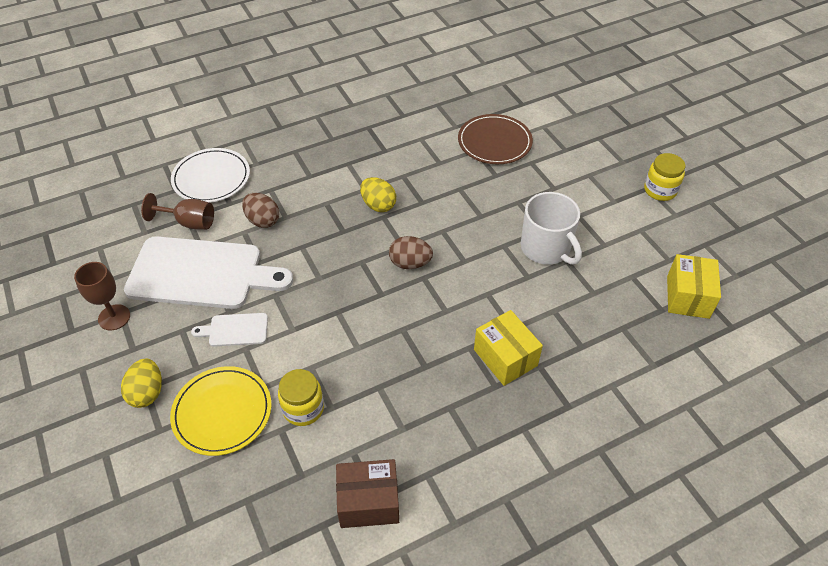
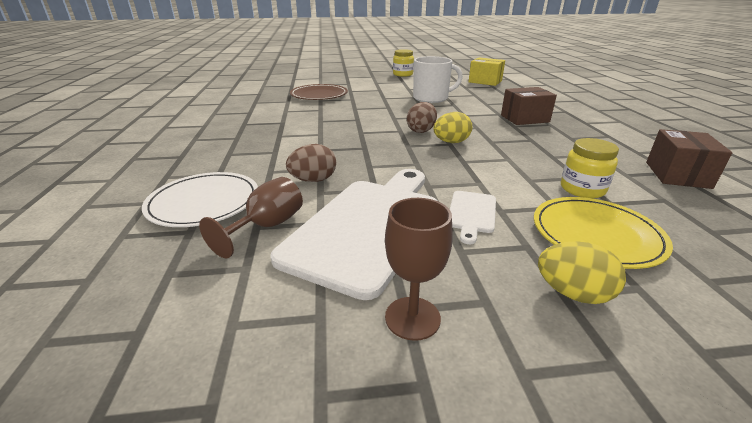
camera: 70 degrees left, 20 degrees down
(378, 205) = (345, 132): yellow egg -> yellow egg (451, 142)
(505, 357) = (524, 118): yellow box -> brown box

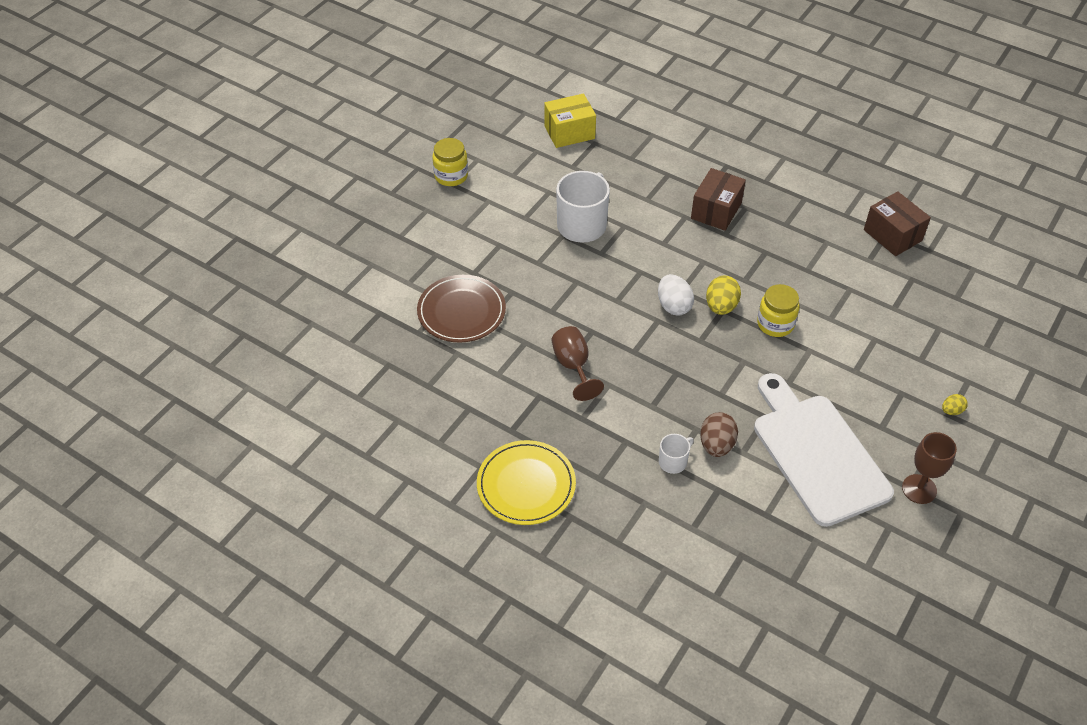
camera: 50 degrees left, 20 degrees up
(204, 202) = (698, 532): white plate -> none
(267, 226) = (771, 508): brown goblet -> brown goblet (573, 366)
(274, 171) = (673, 462): none -> white mug
(421, 131) = (673, 306): brown egg -> white egg
(471, 213) = (846, 389): white cutting board -> none
(572, 293) = (951, 411): yellow egg -> yellow egg, size x0.56
(582, 189) = (866, 304): yellow jar -> yellow jar (775, 324)
(596, 234) = (917, 351): yellow plate -> yellow plate (526, 485)

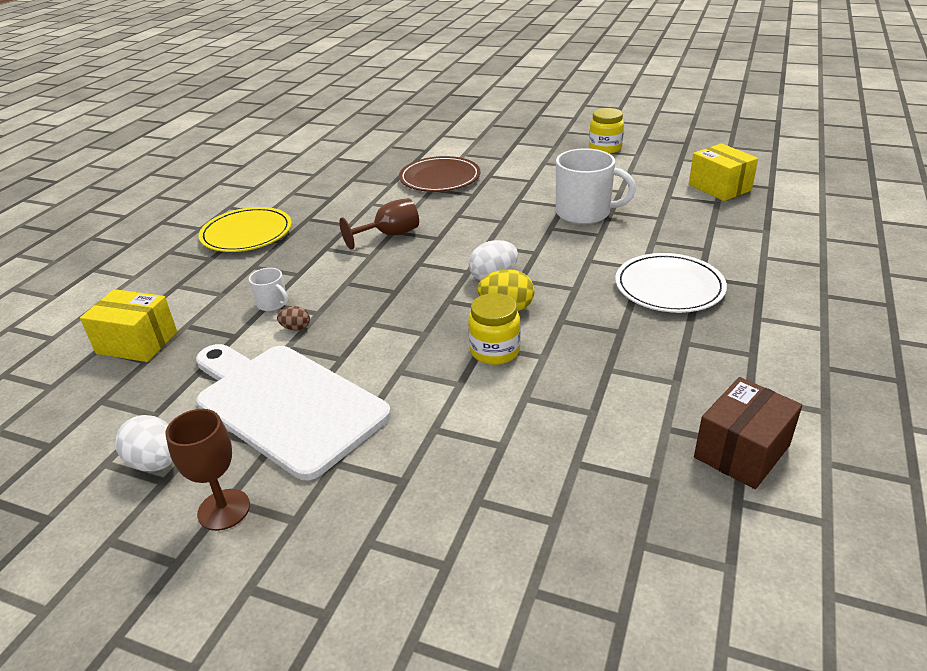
camera: 80 degrees right, 15 degrees down
(712, 565) = (137, 343): none -> yellow box
(716, 211) = (669, 287): brown box -> white plate
(716, 445) = (296, 328): brown egg -> brown egg, size x0.56
(817, 454) = (286, 404): white cutting board -> white cutting board turned 105 degrees counterclockwise
(871, 533) = (156, 463): none -> white egg
(951, 411) = (377, 544): yellow egg -> none

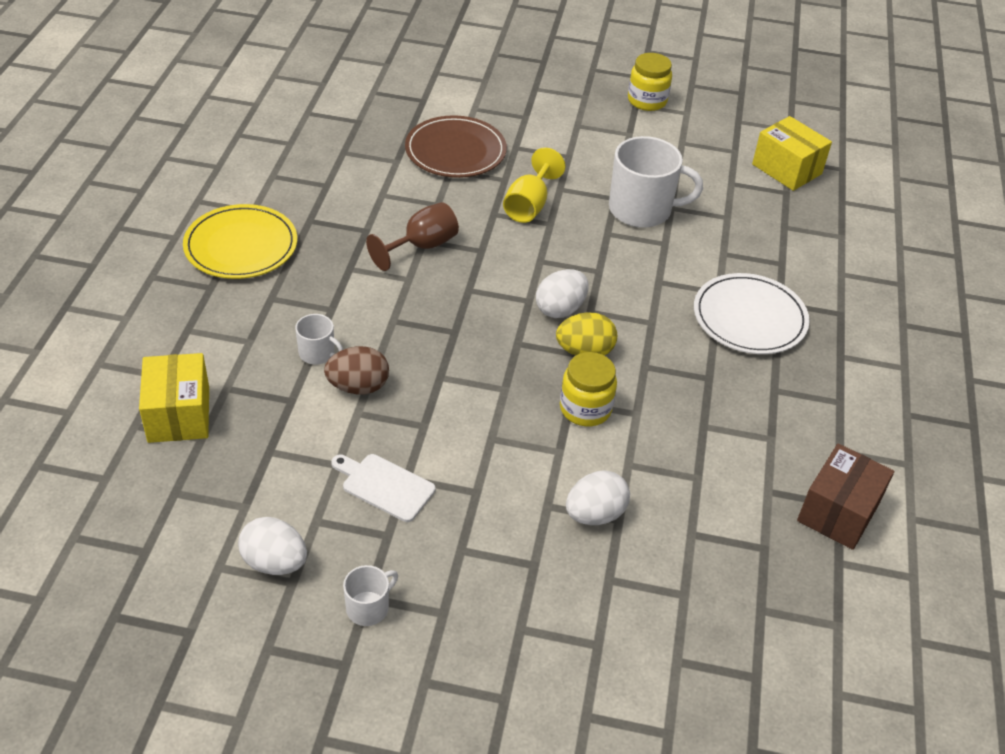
camera: 15 degrees left, 10 degrees up
(137, 343) = (178, 414): yellow box -> yellow box turned 75 degrees clockwise
(224, 509) = (368, 607): brown goblet -> white mug
(286, 404) = (385, 486): white cutting board -> white cutting board, size x0.44
(296, 328) = (358, 387): brown egg -> brown egg, size x1.77
(478, 439) = (595, 514): none -> white egg
(488, 210) = (529, 205): none -> yellow goblet

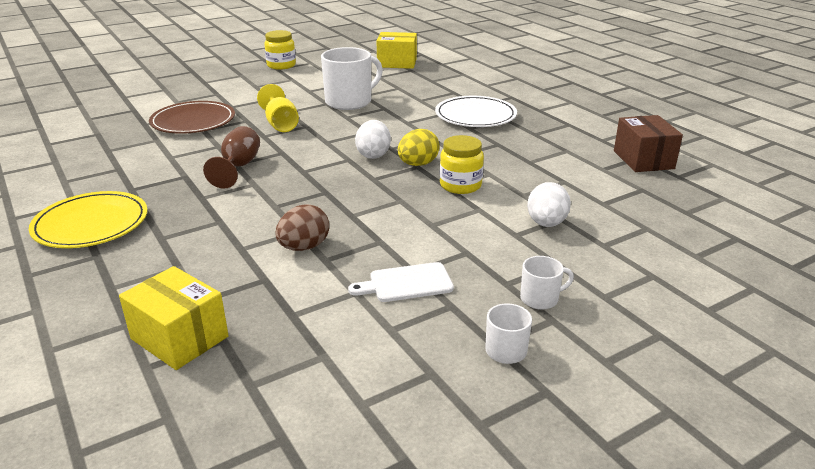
camera: 40 degrees left, 15 degrees down
(275, 562) = (400, 371): white egg -> none
(317, 353) = (245, 246): white mug -> white mug (540, 299)

